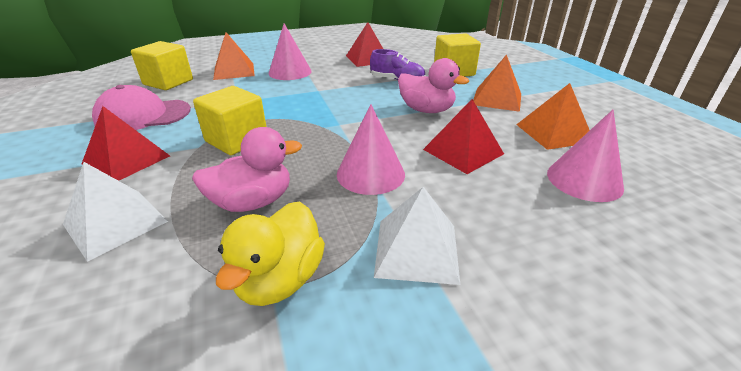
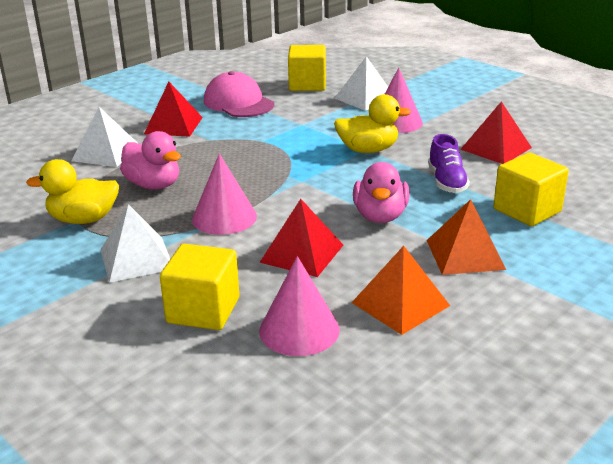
camera: 65 degrees right, 5 degrees down
(234, 71) = (365, 98): orange pyramid -> white pyramid
(236, 140) = (232, 149): yellow cube -> yellow cube (203, 310)
(320, 90) = (368, 150): none -> yellow duck

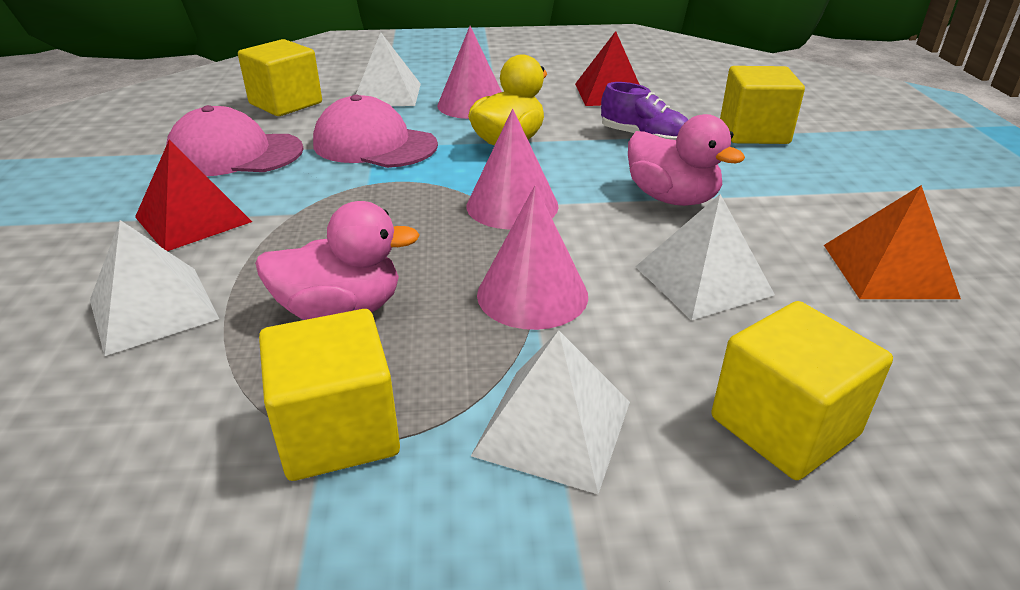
camera: 50 degrees left, 5 degrees up
(83, 219) = (338, 431): yellow duck -> yellow cube
(299, 330) = (902, 364): pink cone -> pink cone (512, 205)
(302, 123) = (374, 145): none -> pink cap
(302, 253) = (703, 280): red pyramid -> white pyramid
(465, 254) = (811, 193): orange pyramid -> none

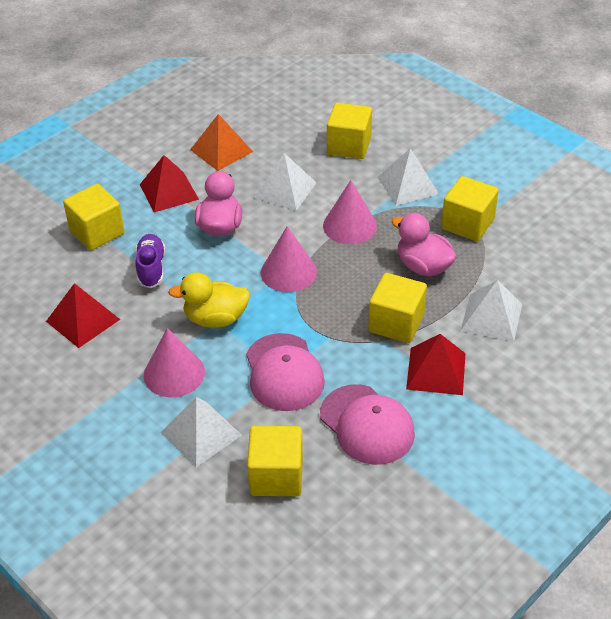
camera: 130 degrees left, 10 degrees up
(300, 232) = (396, 323): none -> yellow cube
(800, 193) = (169, 192): none -> red pyramid

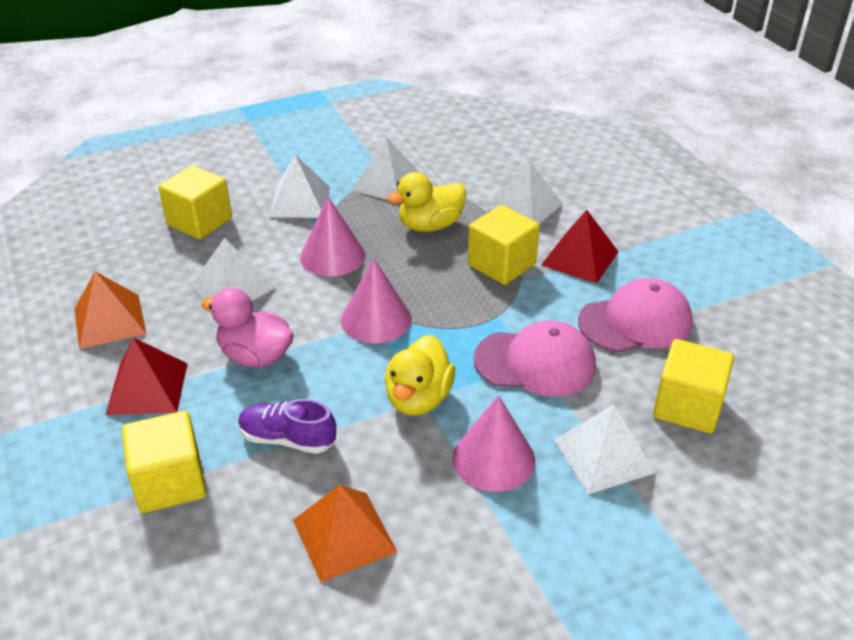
camera: 70 degrees left, 5 degrees down
(83, 320) = (344, 535): red pyramid -> orange pyramid
(423, 266) = (430, 226): pink duck -> yellow duck
(467, 224) = (387, 183): yellow cube -> white pyramid

